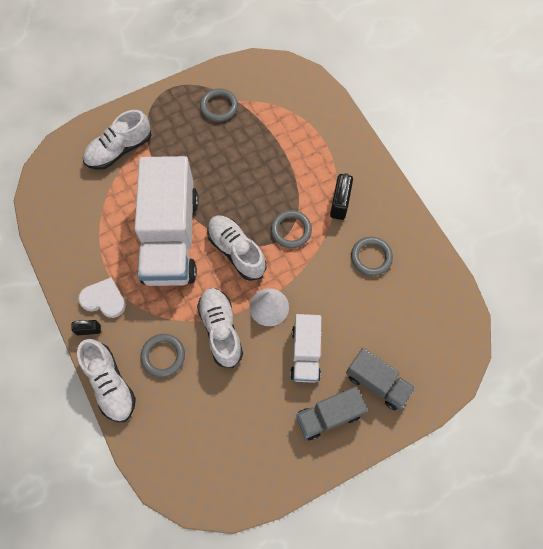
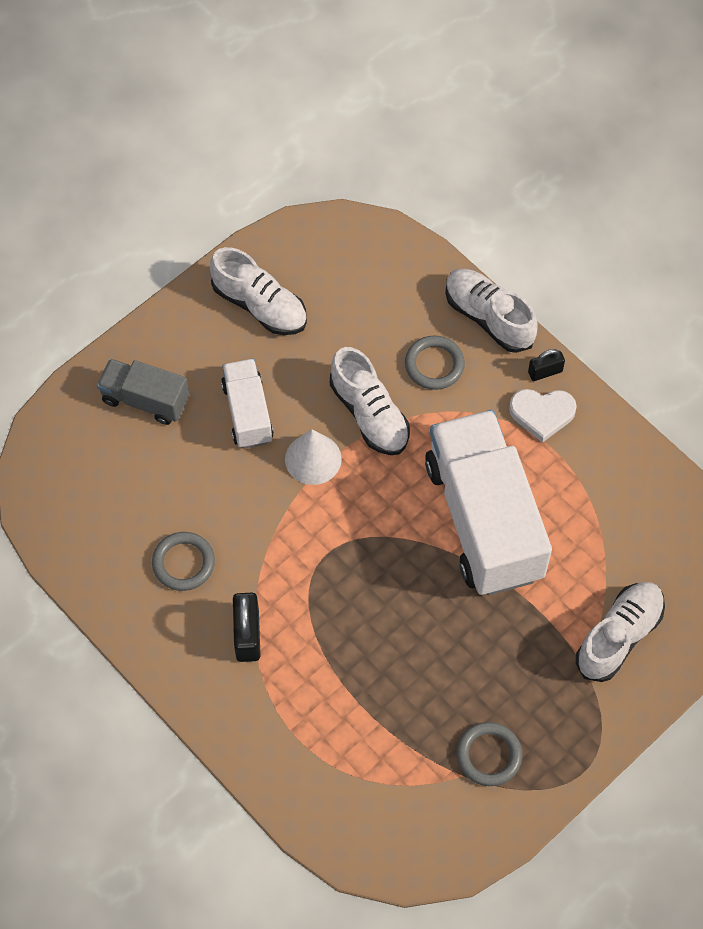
camera: 165 degrees right, 5 degrees down
(236, 251) = (382, 523): white shoe -> white shoe (260, 305)
(291, 230) = (311, 574): grey ring -> none
(329, 415) = (200, 348): grey truck -> none

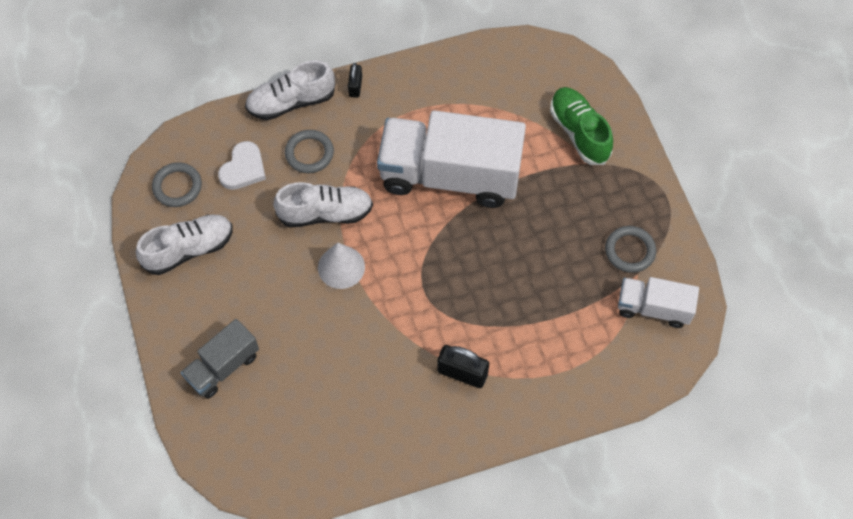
camera: 65 degrees left, 0 degrees up
(183, 563) = (380, 395): grey ring -> grey ring (177, 186)
(248, 413) = (277, 296): white truck -> white truck (653, 308)
(542, 414) = (387, 103): white heart -> white heart (243, 169)
(619, 636) = (579, 132): white shoe -> green shoe

